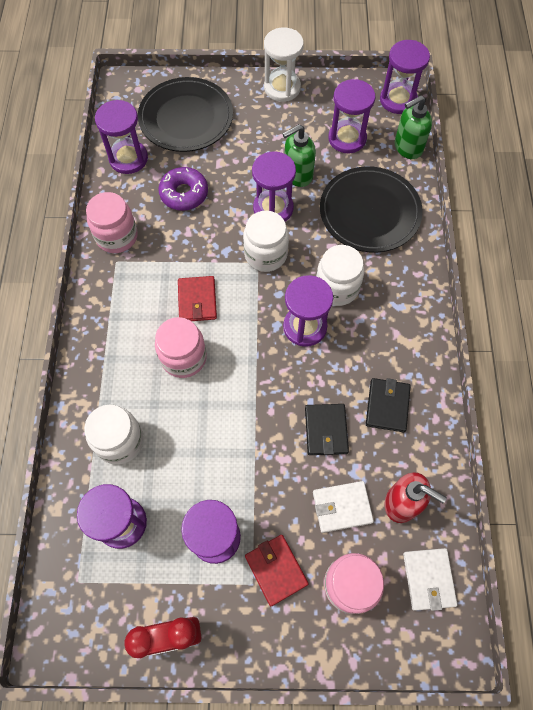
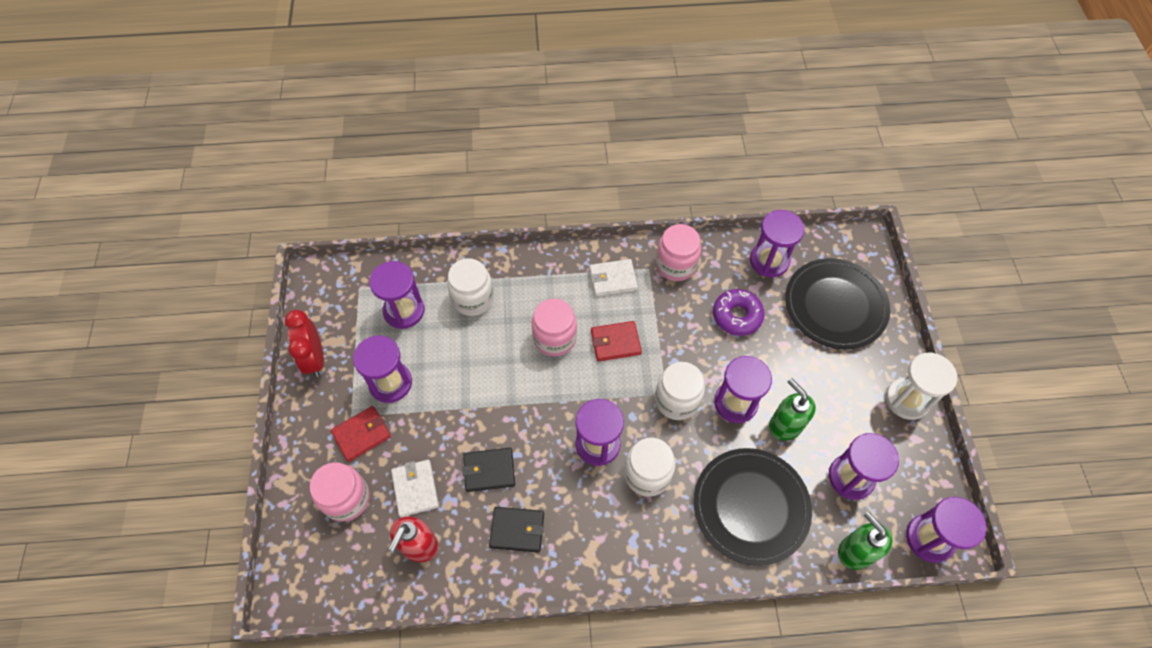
camera: 85 degrees right, 5 degrees down
(428, 579) = (348, 571): white wallet -> white wallet (613, 279)

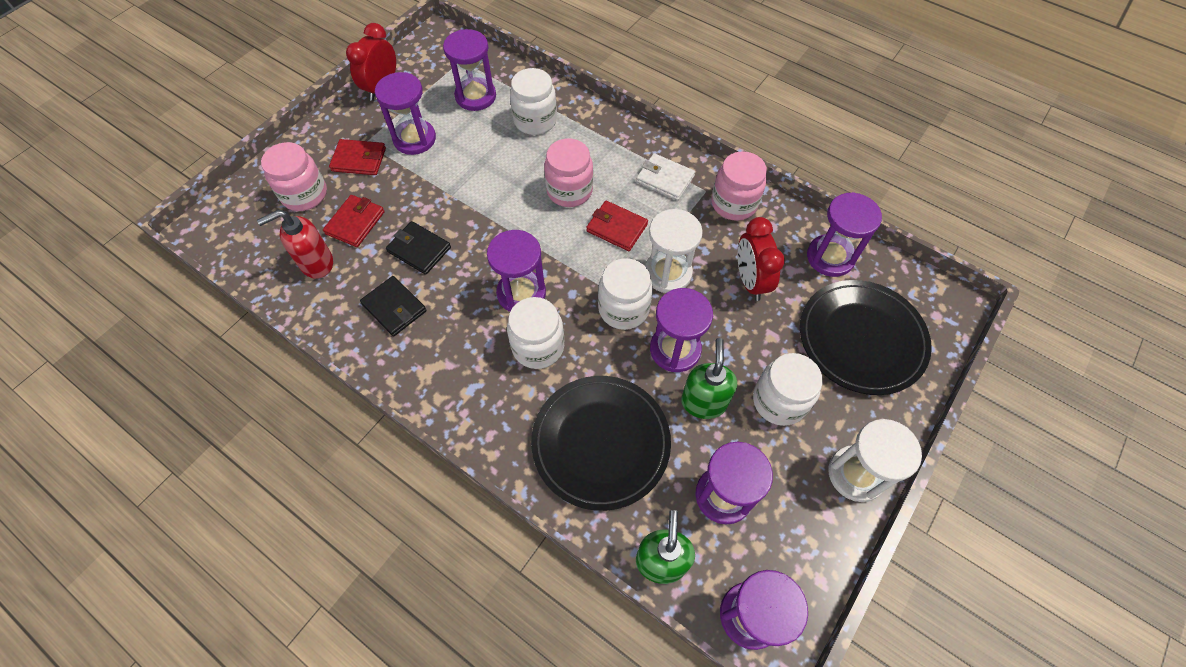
camera: 40 degrees right, 0 degrees up
(415, 489) = (355, 223): white wallet -> red wallet
(681, 351) = (667, 273): none -> white hourglass
(737, 316) = (750, 281): purple donut -> red clock
(826, 387) = (779, 401): none -> white jar

